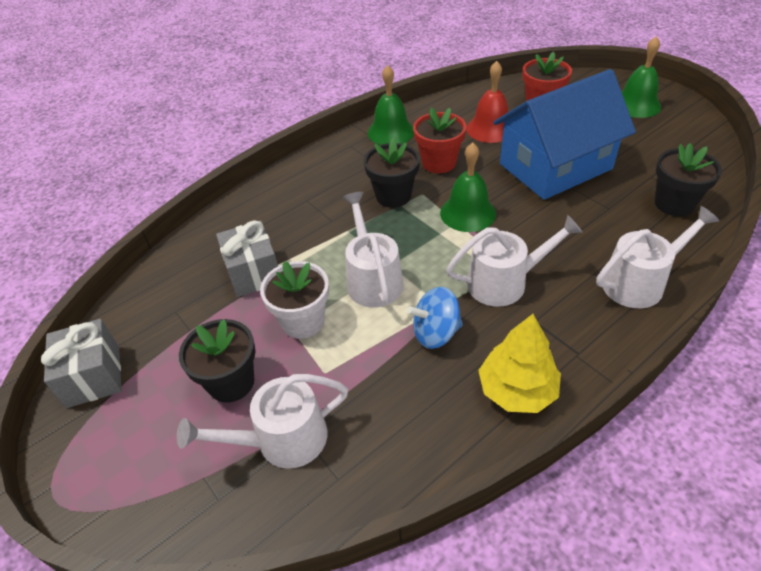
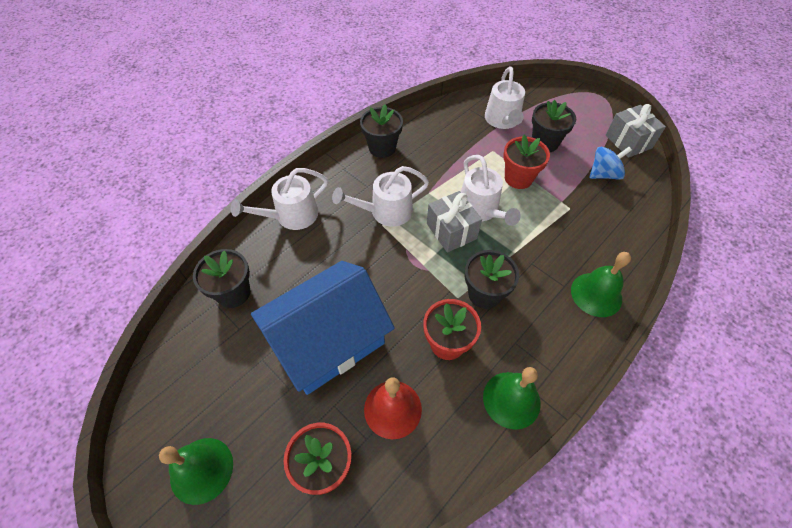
camera: 170 degrees right, 10 degrees up
(254, 272) = (571, 211): grey gift -> grey gift (451, 231)
(282, 440) = (502, 120): white watering can -> white watering can turned 120 degrees clockwise
(303, 321) = (518, 178): white flower pot -> red flower pot
(435, 333) = (430, 175): blue spinning top -> blue spinning top (603, 174)
(468, 213) = (414, 275): green bell -> green bell (596, 294)
(517, 390) = (382, 148): yellow tree -> black flower pot

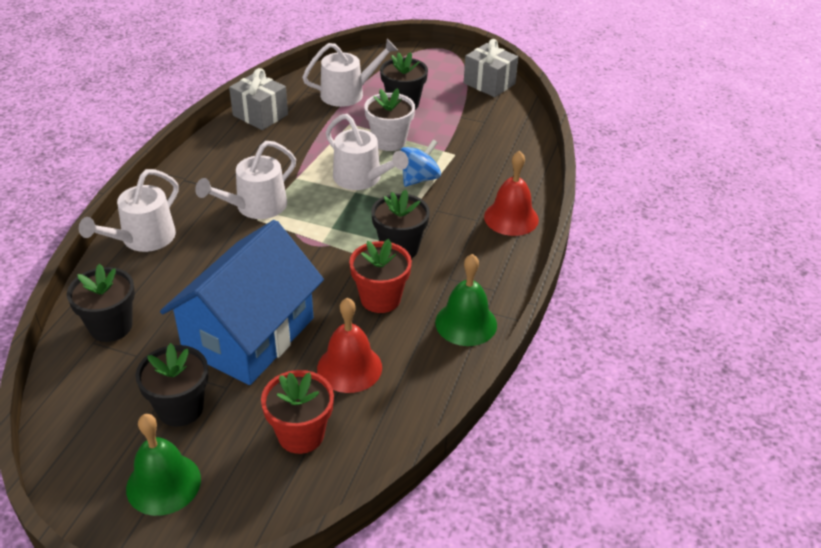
camera: 25 degrees left, 15 degrees down
(382, 148) = (220, 149): black flower pot -> black flower pot (180, 408)
(451, 231) = (338, 205): grey gift -> grey gift (260, 115)
(502, 120) = (348, 93): white watering can -> white watering can turned 90 degrees counterclockwise
(518, 178) = (389, 141): red flower pot -> white flower pot
(596, 294) = (511, 218): green bell -> red bell
(603, 174) = (476, 117): blue spinning top -> blue spinning top (419, 179)

